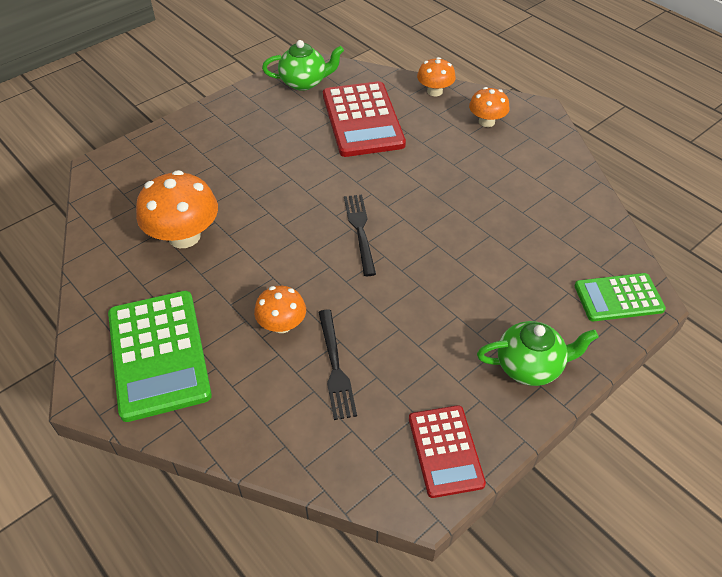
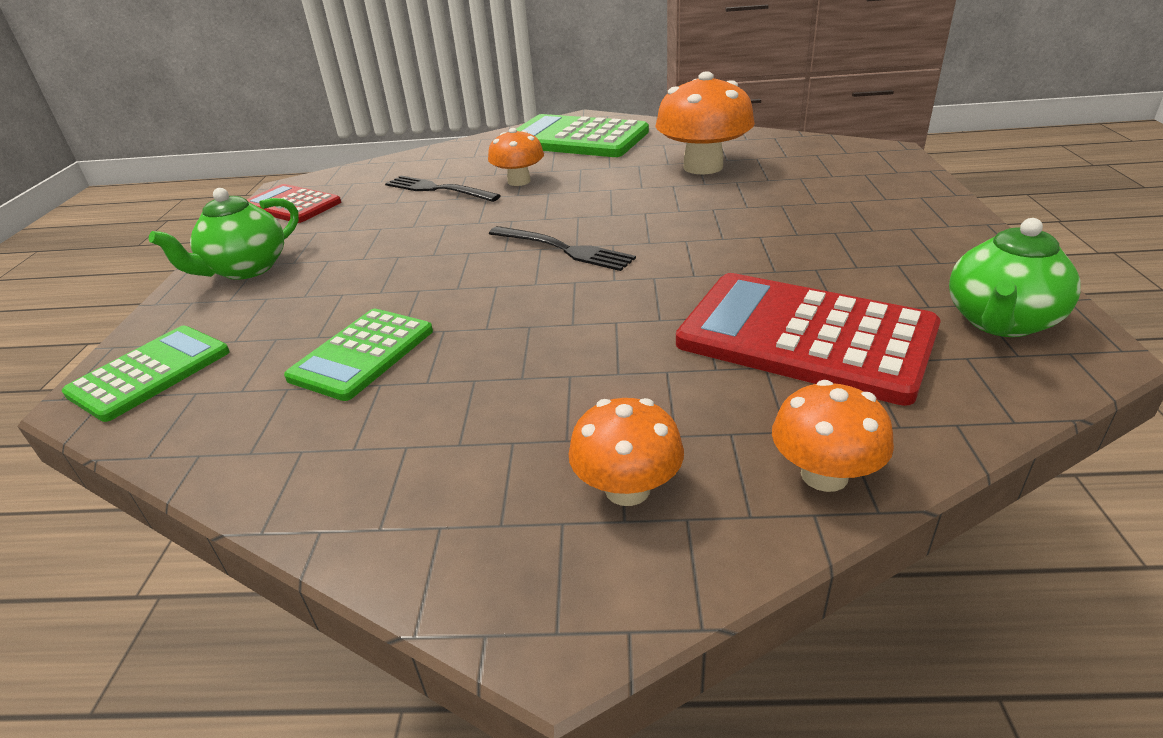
camera: 135 degrees right, 15 degrees down
(517, 234) = (362, 354): none -> green calculator

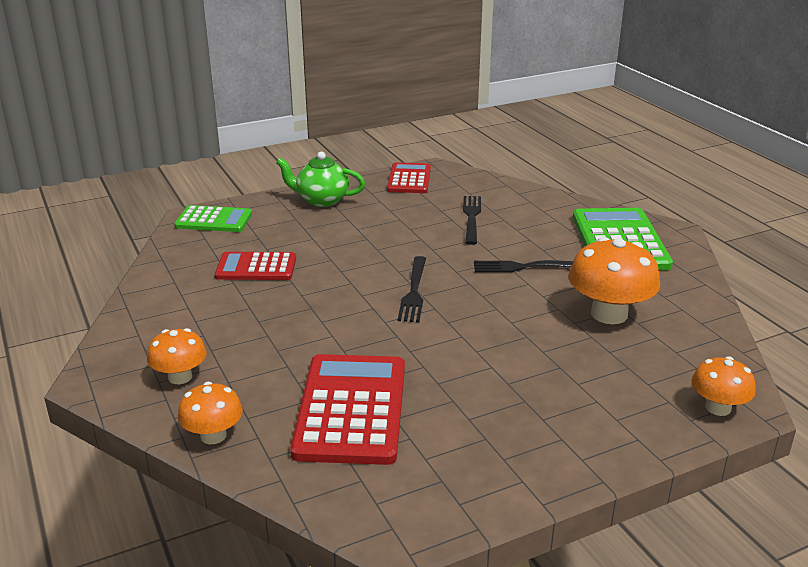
camera: 60 degrees right, 5 degrees down
(362, 354) = (256, 267): green calculator -> red calculator
(519, 181) = (510, 243): orange mushroom -> orange mushroom (718, 408)
(577, 184) = (525, 267): none -> black fork
(1000, 322) = (418, 493): green teapot -> none

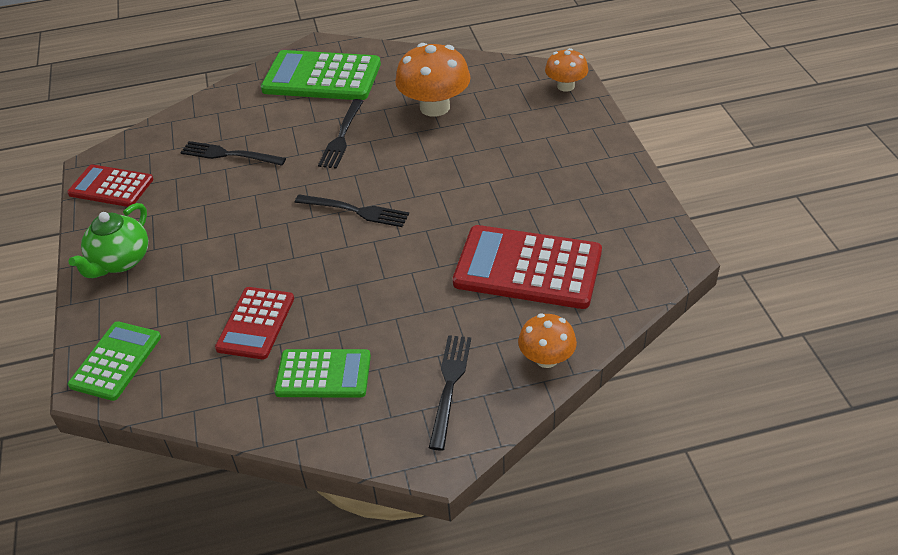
camera: 75 degrees left, 15 degrees up
(180, 377) = (449, 385): orange mushroom -> black fork
(196, 308) = (323, 374): none -> green calculator

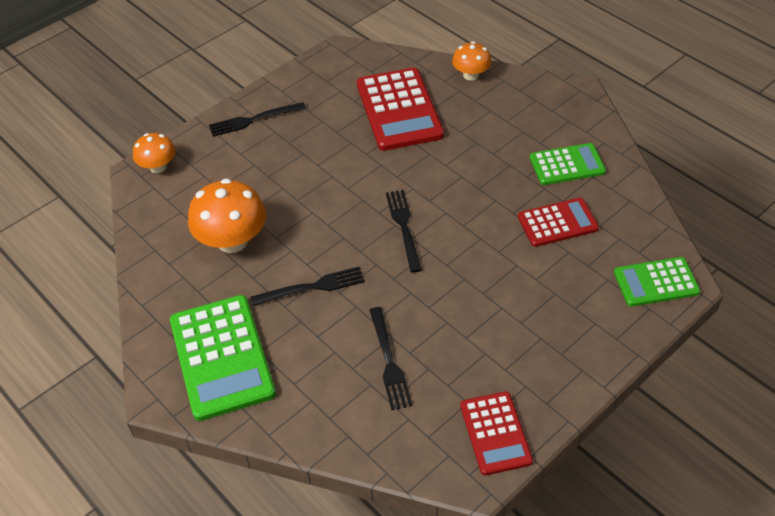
camera: 120 degrees left, 5 degrees up
(120, 261) = (572, 352): green teapot -> none
(323, 374) = (567, 165): green calculator -> green calculator turned 105 degrees clockwise
(449, 385) = (525, 106): black fork -> black fork (253, 120)

